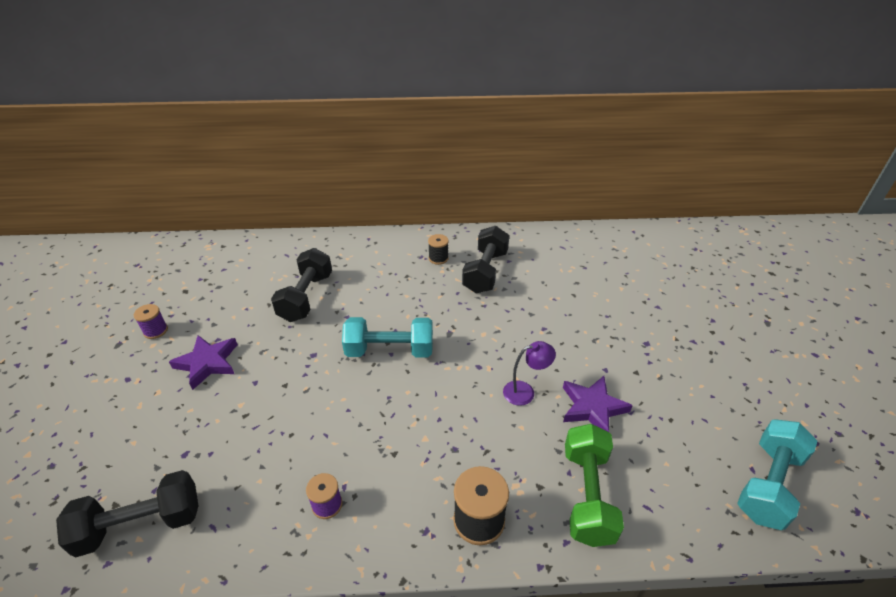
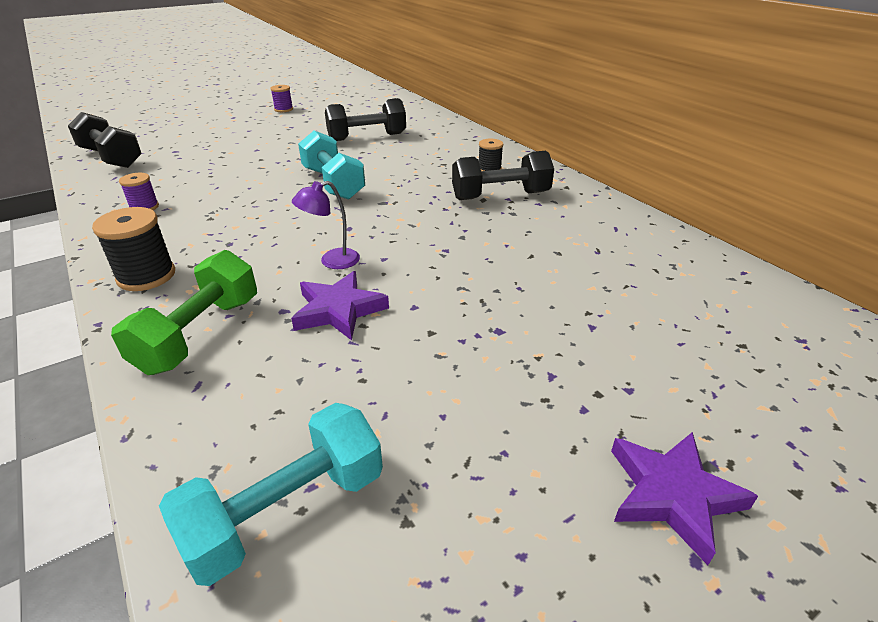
camera: 60 degrees right, 5 degrees down
(207, 363) = (264, 131): purple star -> purple star (672, 495)
(525, 392) = (332, 261): purple lamp -> purple lamp turned 105 degrees clockwise
(587, 495) = (200, 334): green dumbbell -> green dumbbell turned 45 degrees counterclockwise
(768, 484) = (287, 511): turquoise dumbbell -> turquoise dumbbell turned 45 degrees counterclockwise

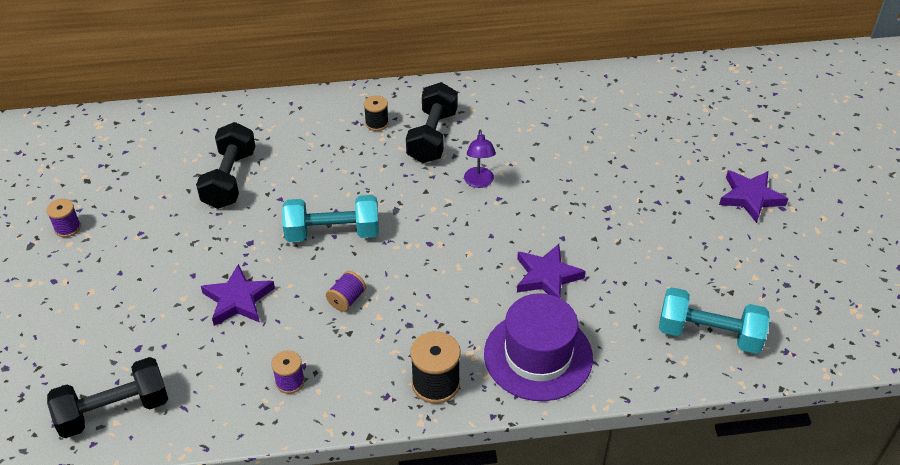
camera: 65 degrees left, 10 degrees up
(200, 334) = (538, 355): green dumbbell -> purple hat
(235, 168) = (238, 300): none -> purple star
(252, 207) = (347, 299): none -> purple spool
(287, 511) = (709, 334): turquoise dumbbell -> turquoise dumbbell turned 60 degrees counterclockwise
(332, 261) = (478, 265): purple lamp -> purple lamp (479, 182)

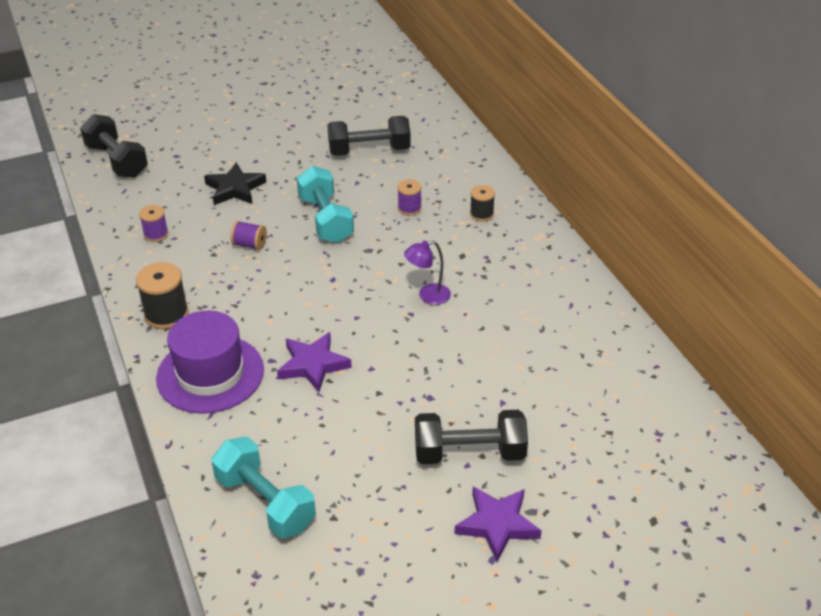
camera: 75 degrees right, 5 degrees down
(67, 228) = (286, 93): purple spool -> purple spool (409, 208)
(238, 300) = (235, 188): purple star -> black star
(432, 137) = (480, 253): black dumbbell -> black dumbbell (469, 453)
(709, 334) = (265, 502): turquoise dumbbell -> turquoise dumbbell turned 45 degrees counterclockwise

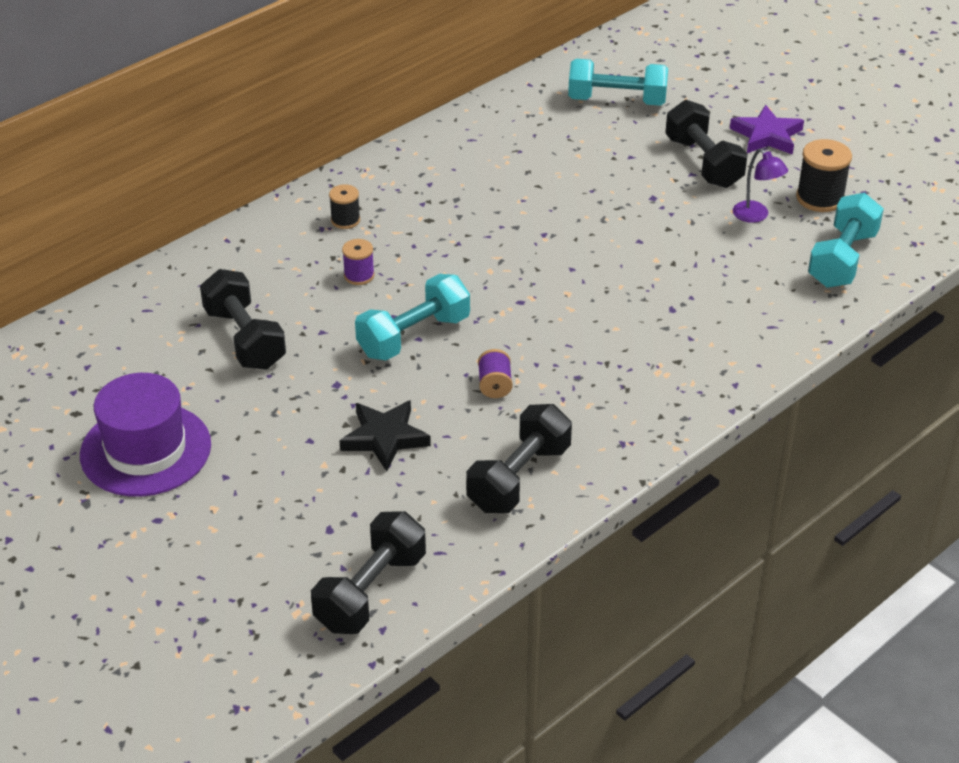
camera: 110 degrees left, 0 degrees up
(156, 234) = (519, 478): purple spool -> black dumbbell
(166, 314) = (655, 411): black spool -> black spool (820, 198)
(210, 374) = (720, 345): purple hat -> purple hat (146, 450)
(313, 365) = (660, 279): purple star -> none
(427, 296) = (510, 228): purple lamp -> purple lamp (756, 216)
(605, 422) = (617, 101): none -> turquoise dumbbell

